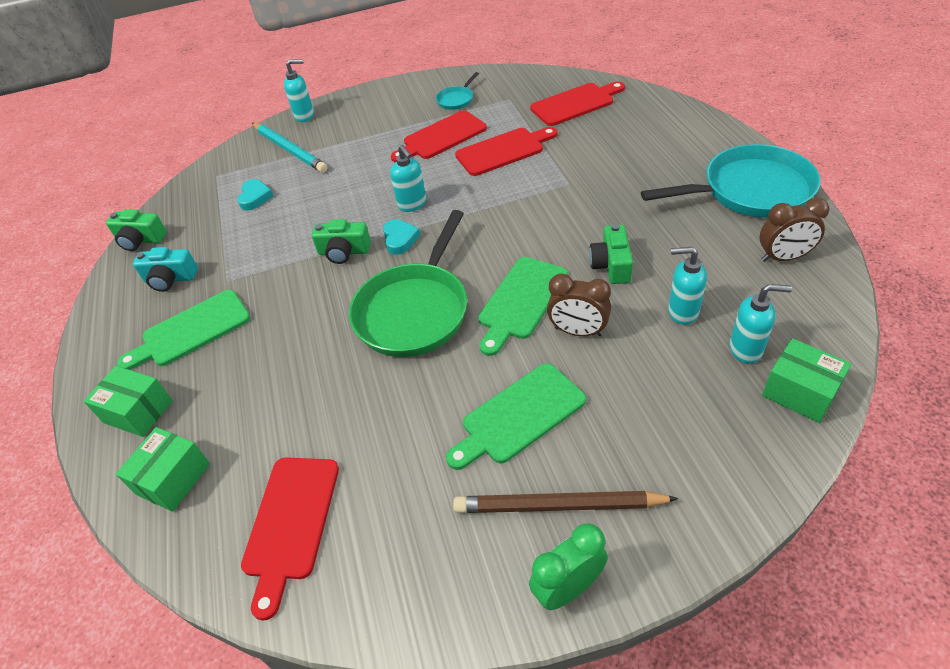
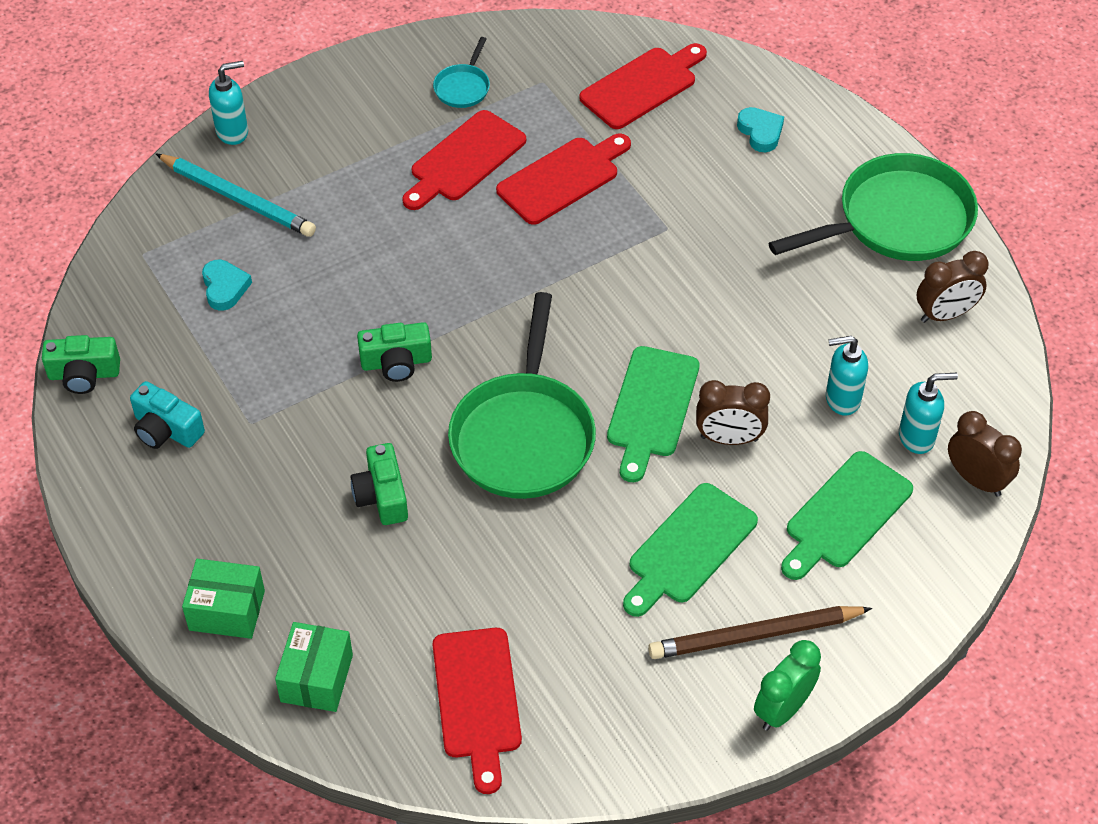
camera: 20 degrees left, 5 degrees up
(170, 279) = (166, 429): turquoise camera -> turquoise camera turned 45 degrees clockwise
(191, 330) = (238, 498): green cutting board -> green cutting board (844, 514)
(400, 239) = (466, 335): turquoise heart -> turquoise heart (760, 132)
(412, 204) = (463, 279): turquoise soap dispenser -> none
(611, 265) = (748, 346): green camera -> green camera (382, 496)
(750, 191) = (896, 220): turquoise pan -> green pan
(799, 392) = (976, 480): green box -> brown clock

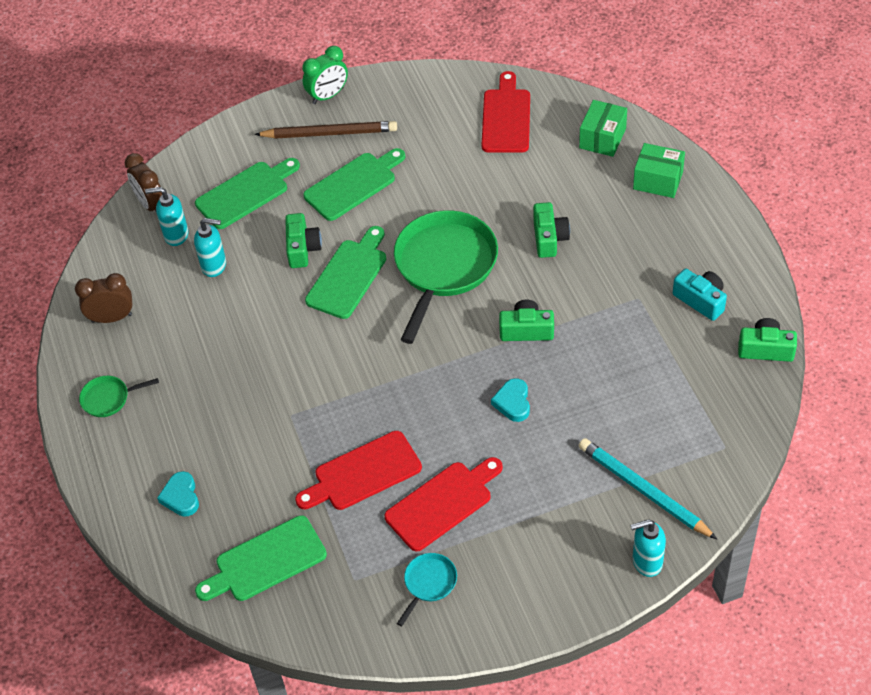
camera: 165 degrees left, 0 degrees up
(225, 287) = (656, 408): turquoise heart -> turquoise heart (513, 402)
(642, 86) = (266, 561): red cutting board -> green cutting board
(729, 439) = (302, 248): brown clock -> green camera
(896, 220) = (109, 398): green pan -> green pan, size x0.44

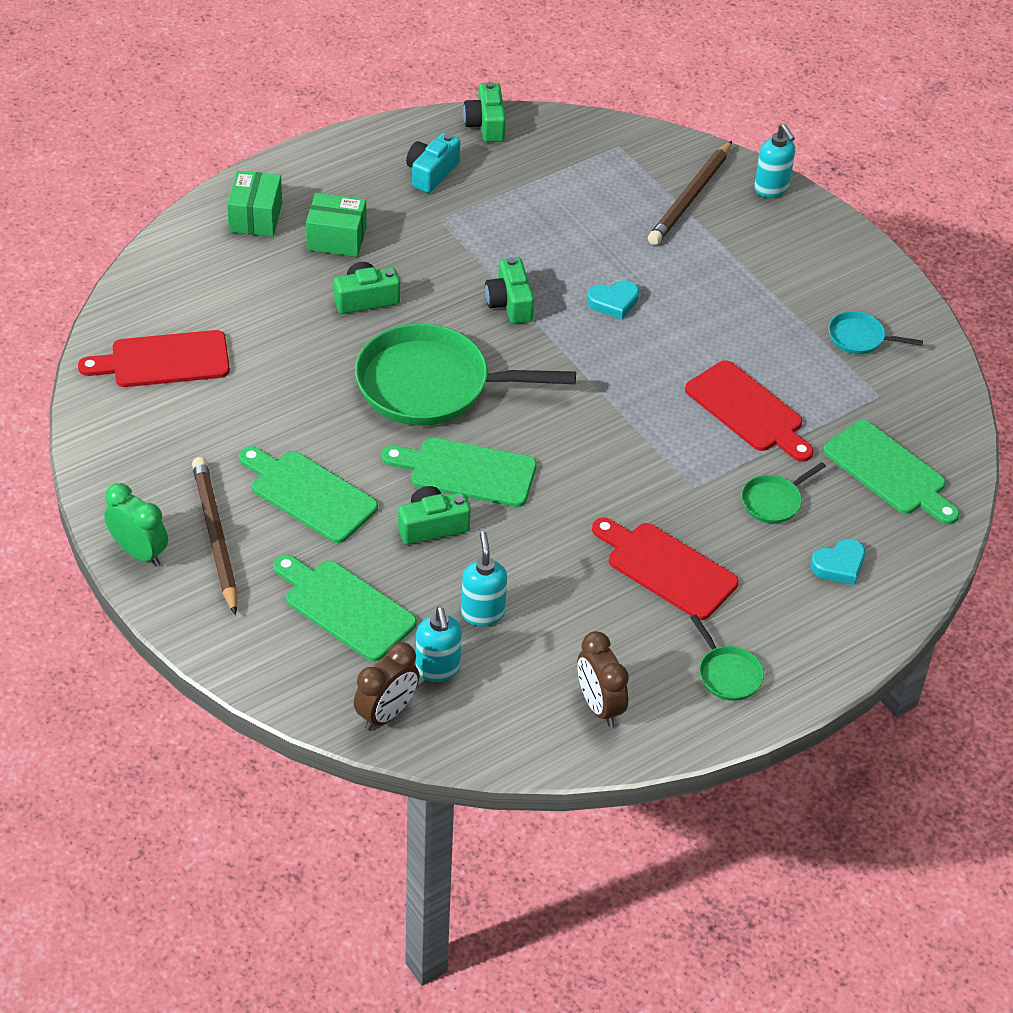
camera: 110 degrees left, 5 degrees down
(260, 468) = (774, 501): none -> green pan
(442, 503) = (762, 341): red cutting board -> red cutting board (667, 568)
(602, 138) = (190, 269): green box -> green box (336, 238)
(643, 490) = (690, 197): turquoise pencil -> brown pencil

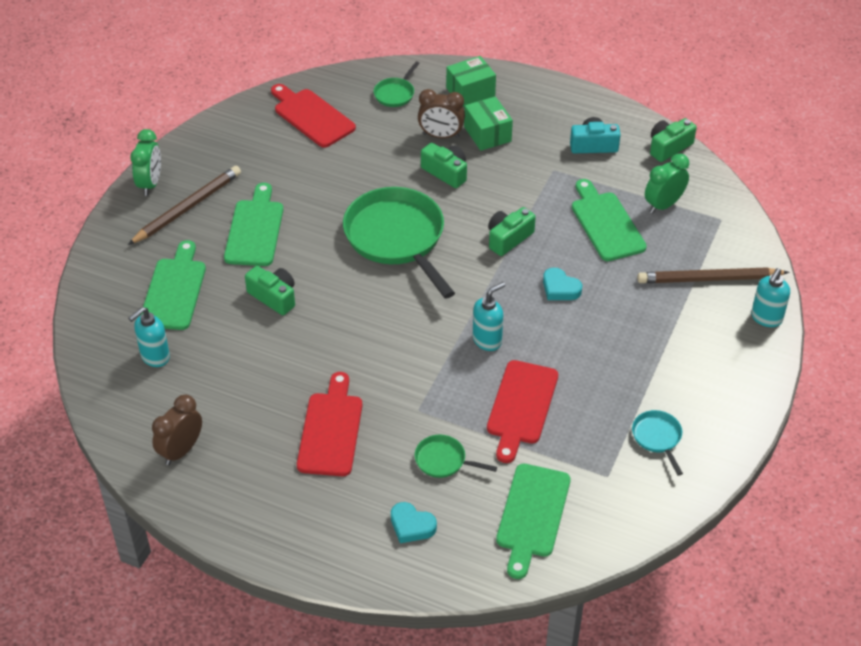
camera: 60 degrees right, 0 degrees up
(386, 713) = (102, 350): brown clock -> brown clock (441, 136)
(467, 471) = (335, 290): green cutting board -> green cutting board (606, 223)
(482, 613) = (218, 356): turquoise soap dispenser -> turquoise soap dispenser (487, 340)
(564, 172) = (663, 205): none -> green clock
(727, 674) = (259, 506): green pan -> green pan (395, 93)

